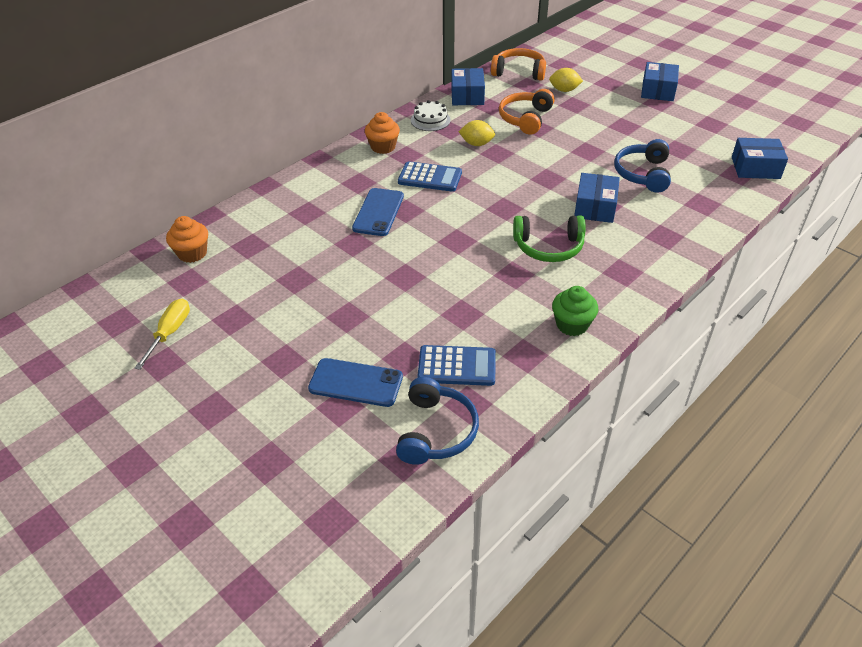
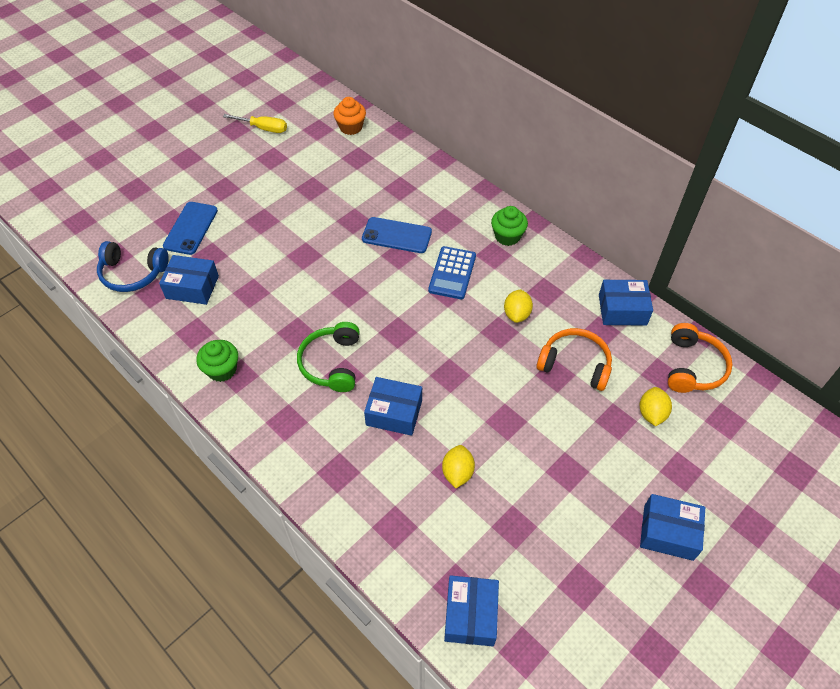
camera: 90 degrees right, 10 degrees up
(383, 147) = (507, 236): orange cupcake -> green cupcake
(430, 120) = (563, 275): white cake -> none
(457, 366) = (192, 287): blue calculator -> blue box
(643, 174) = (457, 472): blue headphones -> yellow lemon

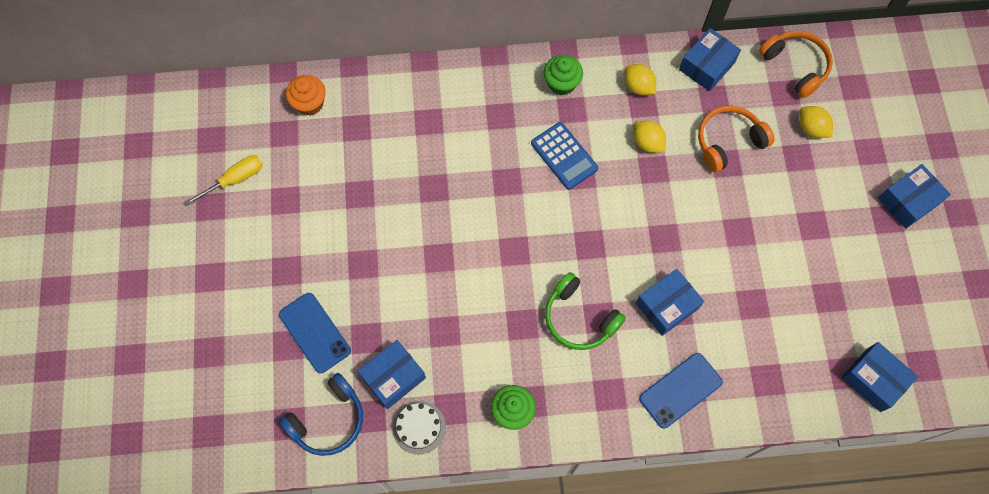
camera: 50 degrees left, 15 degrees up
(166, 324) = (419, 427): none -> white cake
(397, 235) = (483, 166): blue phone -> blue phone (680, 390)
(457, 472) = (756, 301): yellow lemon -> yellow lemon (638, 86)

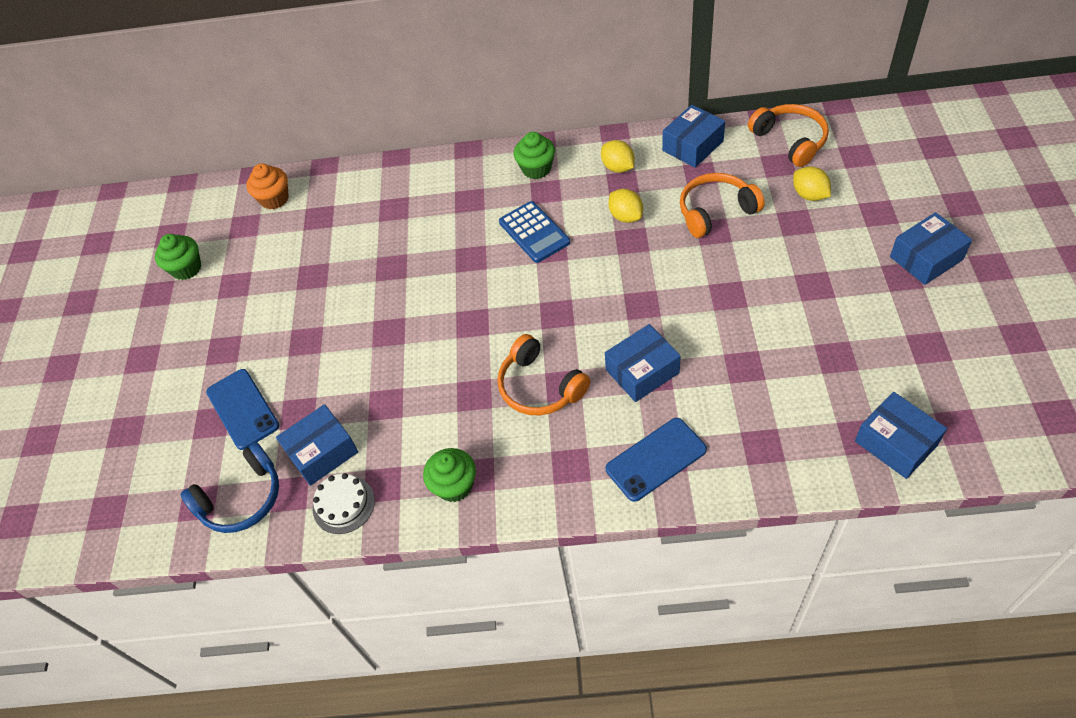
camera: 10 degrees right, 15 degrees down
(235, 180) = (186, 268): yellow screwdriver -> green cupcake
(579, 318) = (540, 387): green headphones -> orange headphones

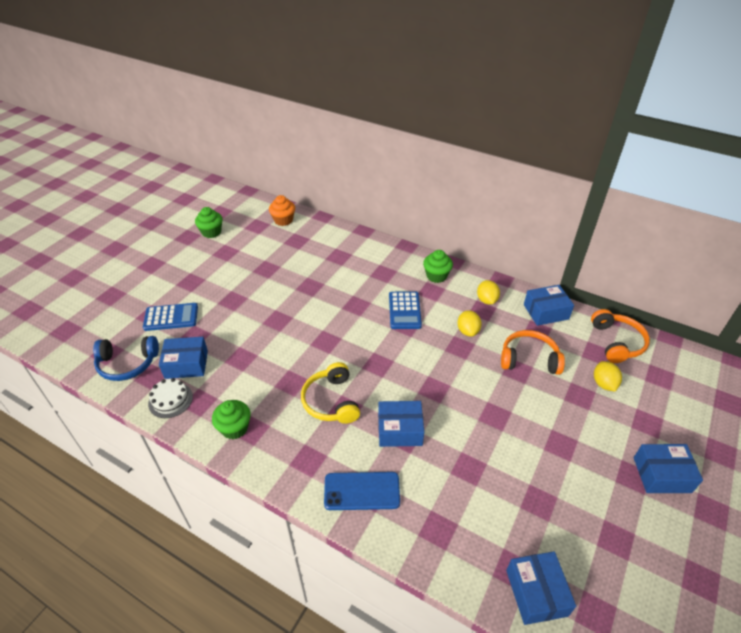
camera: 25 degrees right, 10 degrees down
(242, 409) = (171, 317): blue phone -> blue calculator
(540, 387) = (331, 401): orange headphones -> yellow headphones

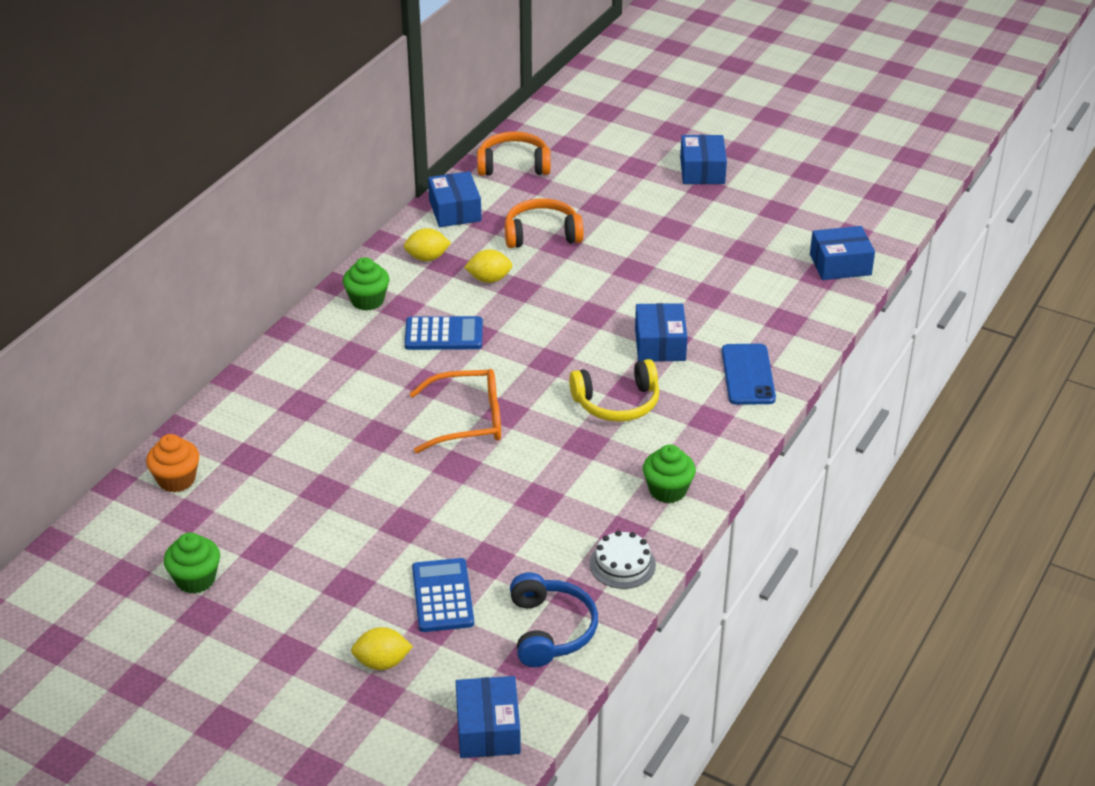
camera: 90 degrees left, 5 degrees down
(186, 364) = (551, 558): blue box -> blue box (488, 729)
(319, 324) = (468, 420): none -> orange glasses
(529, 359) = (542, 234): orange headphones -> orange headphones turned 75 degrees clockwise
(604, 384) = (581, 185): yellow lemon -> yellow lemon (382, 662)

